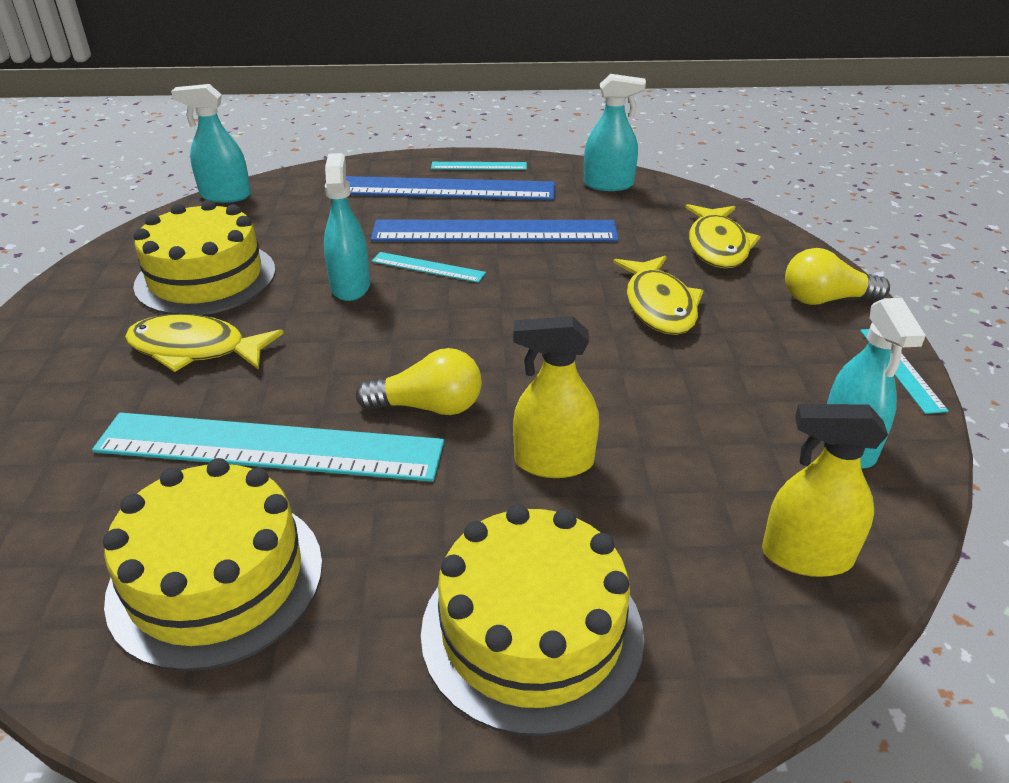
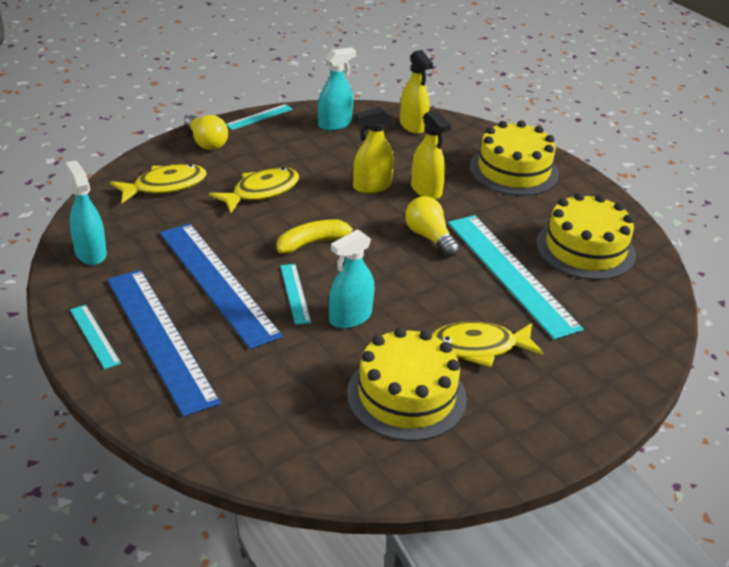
camera: 125 degrees left, 0 degrees up
(195, 349) = (478, 347): yellow fish -> yellow fish turned 105 degrees clockwise
(225, 196) = (275, 476): turquoise spray bottle -> none
(508, 307) = (313, 243): none -> yellow banana
(606, 406) = (372, 186): none -> yellow spray bottle

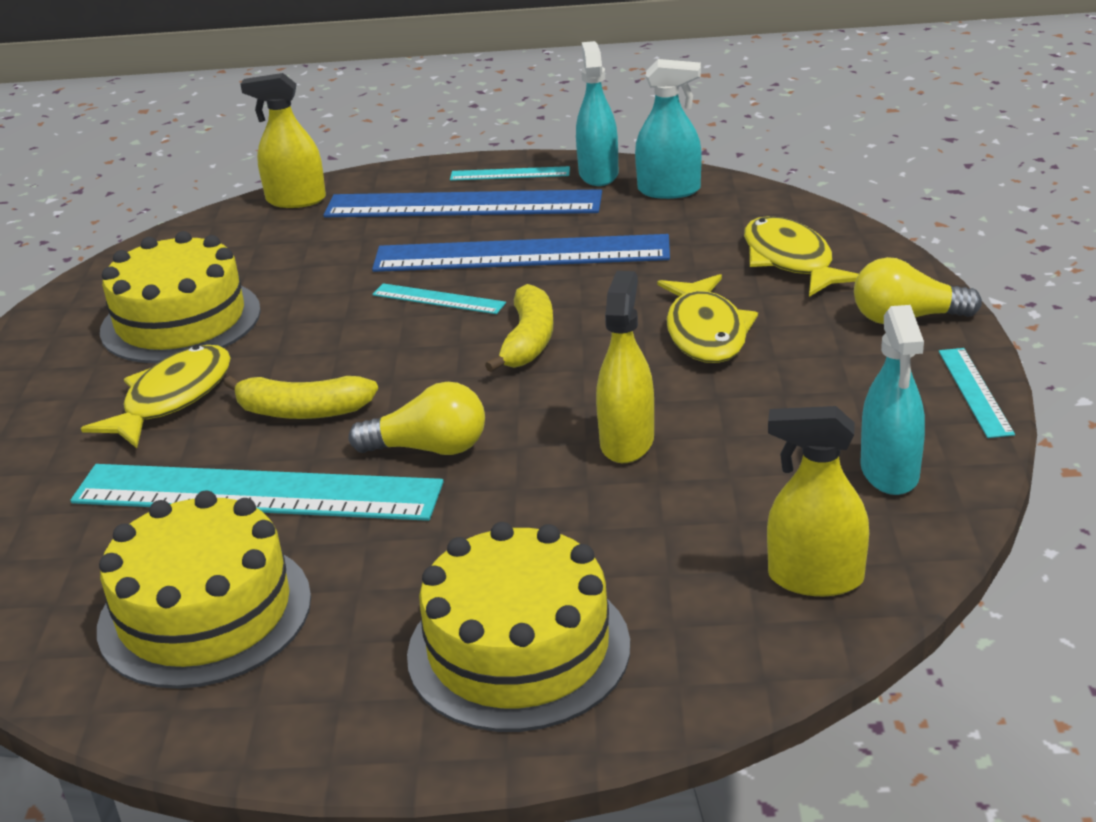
camera: 130 degrees right, 5 degrees down
(165, 186) = (790, 260): yellow fish -> yellow fish turned 150 degrees clockwise
(350, 317) = (347, 324): turquoise spray bottle -> turquoise spray bottle (598, 174)
(426, 190) = (560, 498): yellow spray bottle -> yellow spray bottle (296, 200)
(442, 291) = (302, 411): none -> yellow banana

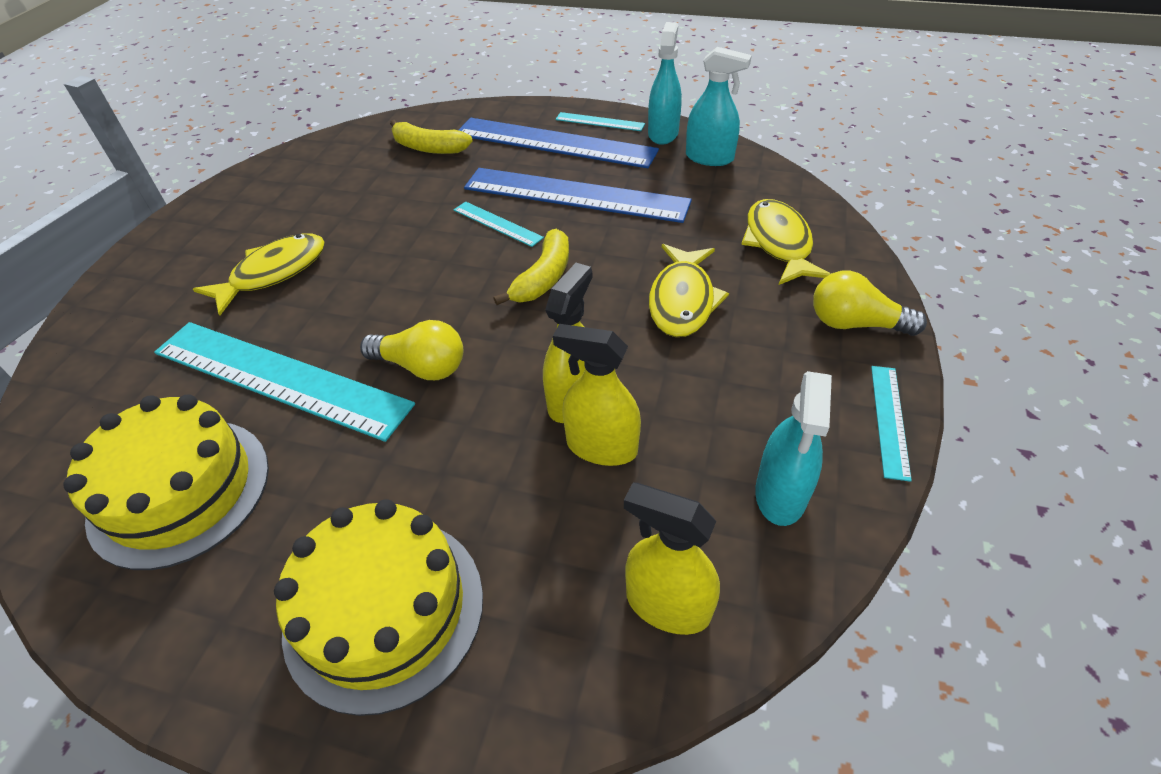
camera: 15 degrees right, 15 degrees up
(181, 321) = (317, 205): yellow cake -> none
(296, 200) = (444, 117): yellow spray bottle -> yellow spray bottle (601, 447)
(302, 411) = (352, 307): yellow banana -> yellow banana (429, 148)

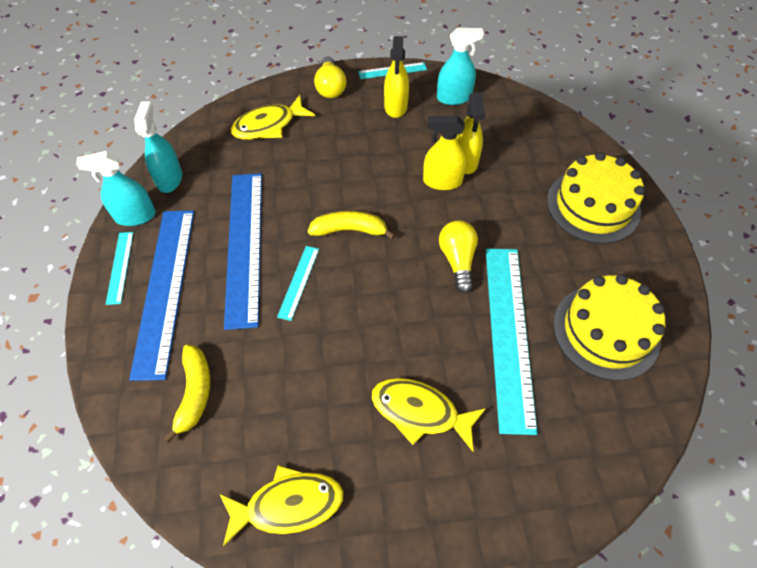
camera: 115 degrees left, 10 degrees up
(667, 605) = (526, 120): yellow spray bottle -> yellow spray bottle (396, 106)
(682, 300) = (342, 156): yellow fish -> yellow fish (288, 505)

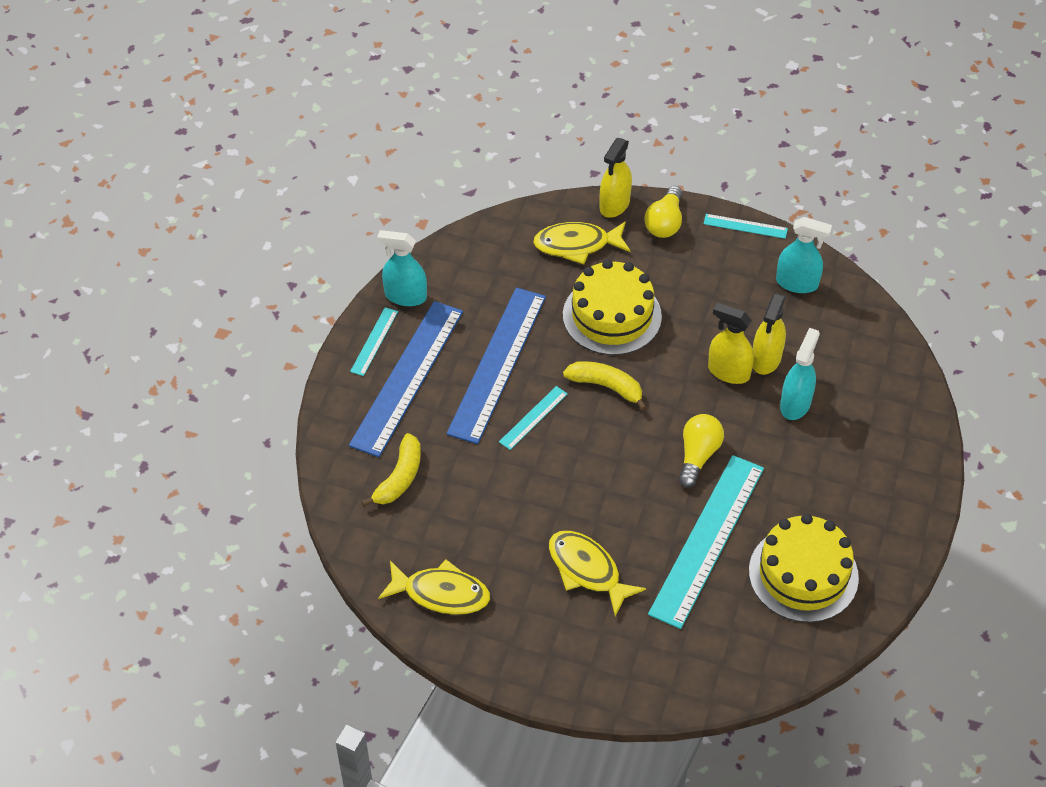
camera: 25 degrees right, 5 degrees down
(169, 179) = (452, 269): turquoise spray bottle -> turquoise spray bottle (795, 404)
(396, 106) = (725, 271): yellow spray bottle -> yellow spray bottle (614, 204)
(593, 206) = (874, 456): yellow cake -> yellow cake (612, 316)

